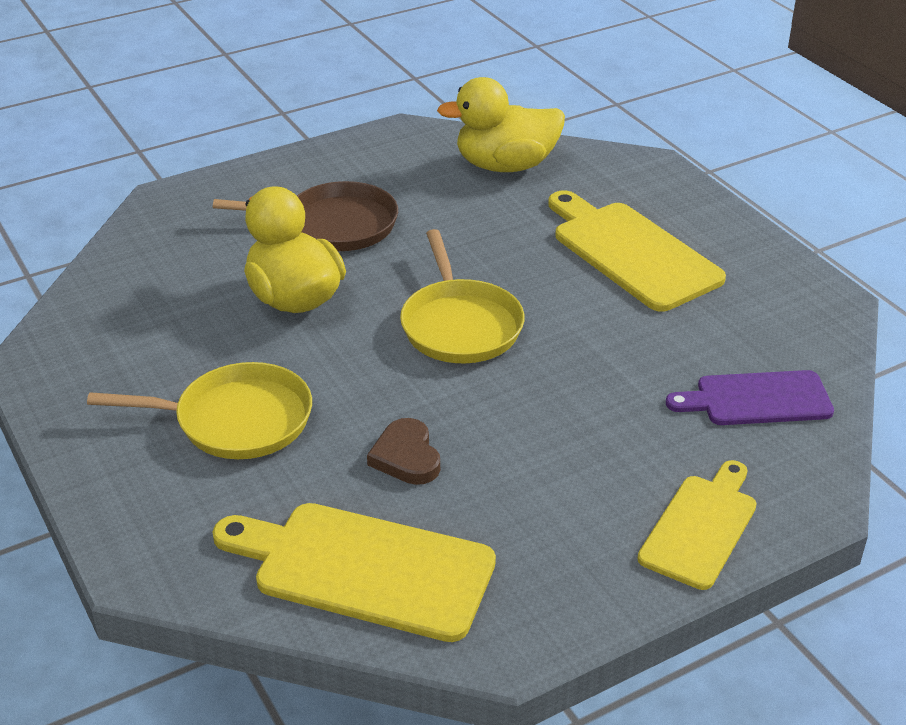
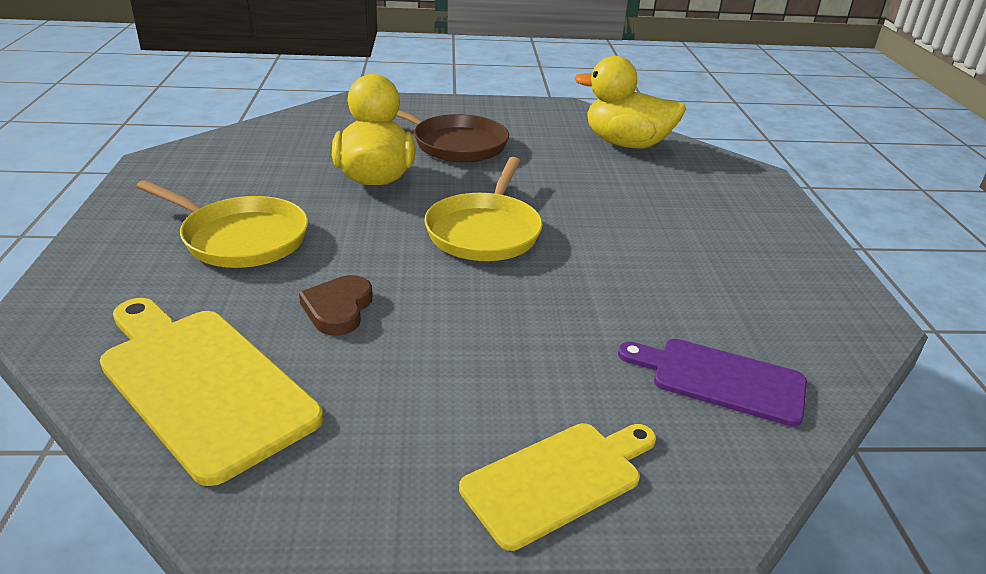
camera: 25 degrees right, 5 degrees down
(631, 252) = (686, 226): yellow cutting board -> none

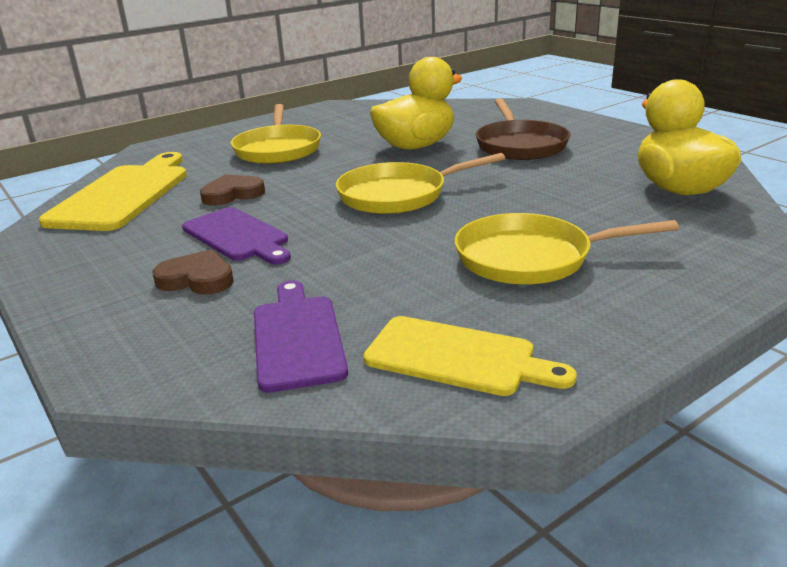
camera: 60 degrees right, 5 degrees down
(466, 342) = (238, 236): none -> purple cutting board
(545, 398) = (197, 279): none -> brown heart
(558, 479) = (107, 309): yellow cutting board -> yellow cutting board (457, 357)
(678, 235) = (530, 258): none -> yellow pan

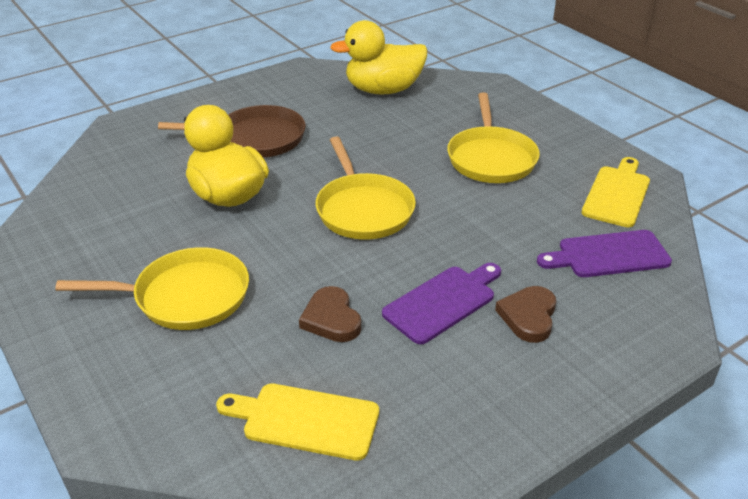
camera: 90 degrees left, 10 degrees up
(123, 194) = (305, 420): yellow cutting board -> yellow cutting board, size x0.65

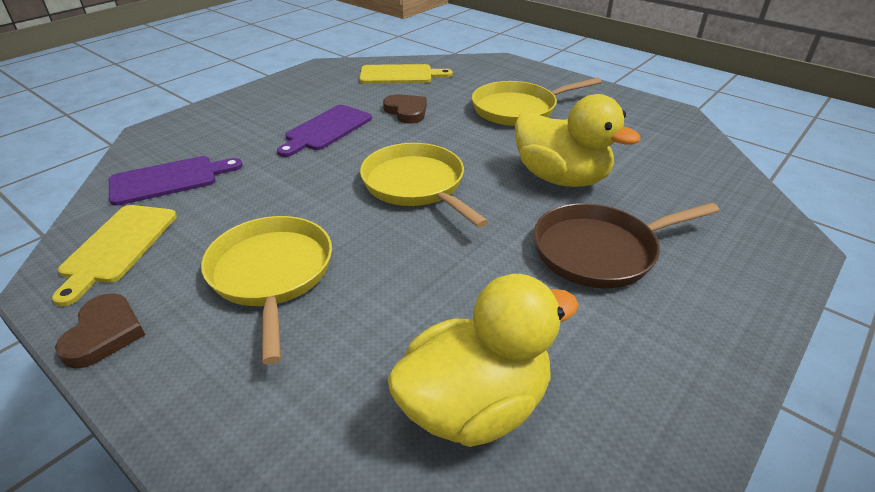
camera: 165 degrees right, 0 degrees up
(528, 316) = (259, 130): brown heart -> brown heart (104, 334)

